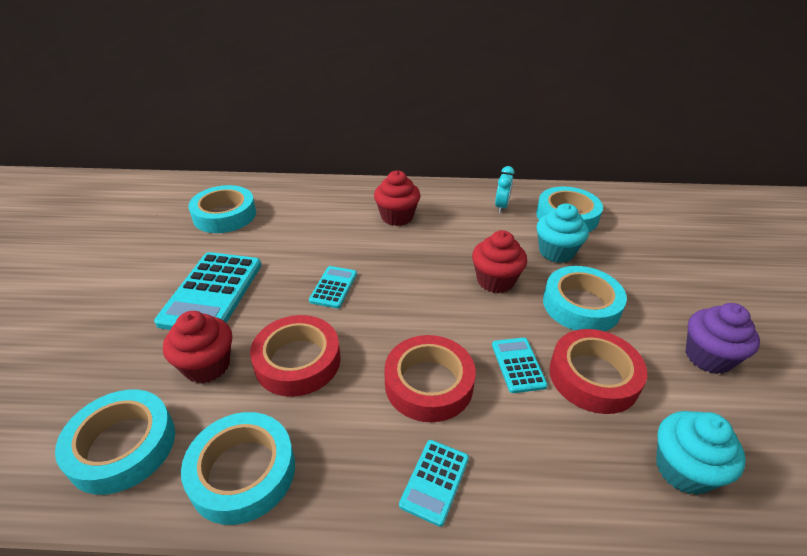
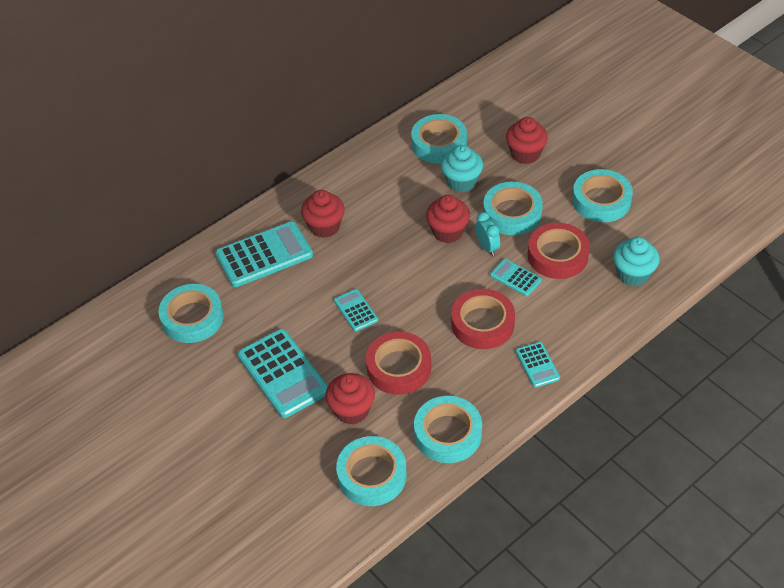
camera: 40 degrees left, 10 degrees up
(329, 208) = (264, 255): none -> turquoise calculator
(501, 207) = (387, 165): turquoise clock -> turquoise clock (487, 247)
(650, 266) = (525, 154): none -> red cupcake
(708, 357) = (601, 201): purple cupcake -> turquoise tape

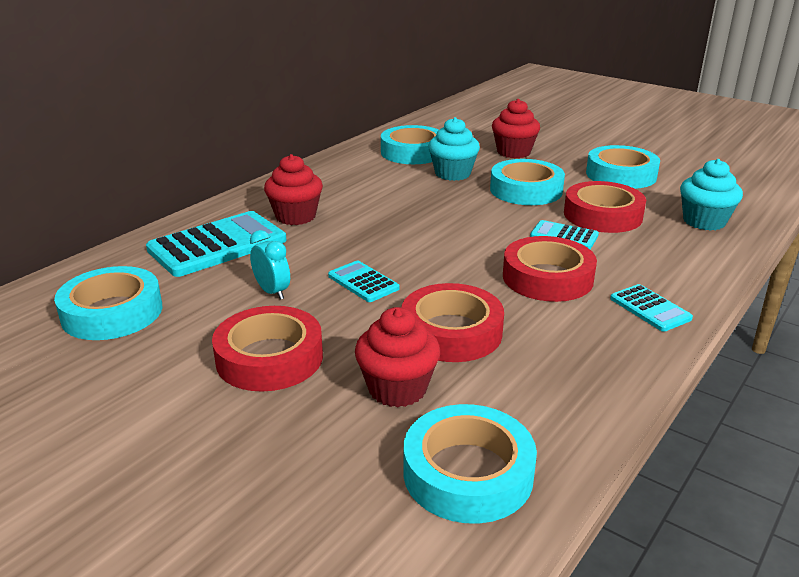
camera: 15 degrees left, 20 degrees down
(283, 373) = (269, 358): turquoise calculator -> red tape
(448, 232) = (456, 208): red cupcake -> none
(448, 434) = (568, 399): turquoise tape -> none
(487, 247) = (512, 216): turquoise clock -> turquoise clock (272, 292)

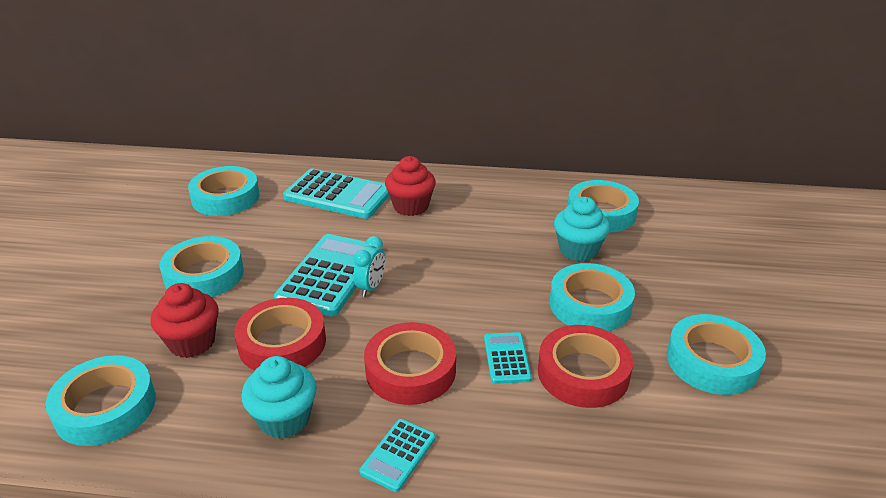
camera: 60 degrees right, 5 degrees up
(269, 358) = (204, 275): red tape -> turquoise tape
(272, 292) = (288, 242): turquoise clock -> turquoise clock (371, 287)
(363, 282) = (330, 275): turquoise calculator -> turquoise calculator, size x1.94
(513, 152) = (679, 269): red cupcake -> none
(704, 221) = (649, 460): turquoise cupcake -> turquoise cupcake (284, 419)

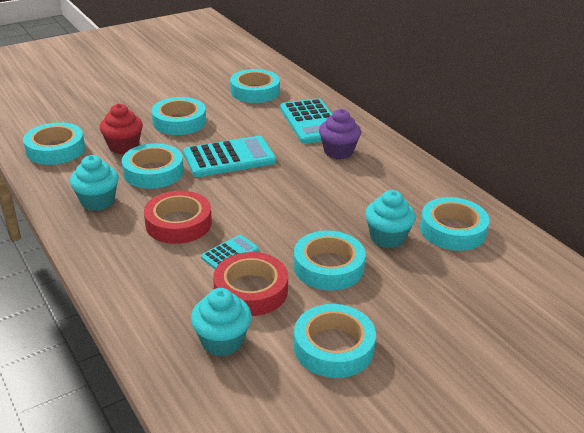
camera: 50 degrees right, 0 degrees up
(282, 343) = (153, 172): red tape -> turquoise tape
(371, 287) = (236, 176): turquoise clock -> none
(398, 455) = (107, 249): turquoise calculator -> none
(411, 206) = (338, 151): red cupcake -> purple cupcake
(650, 434) = (222, 341): none -> turquoise cupcake

